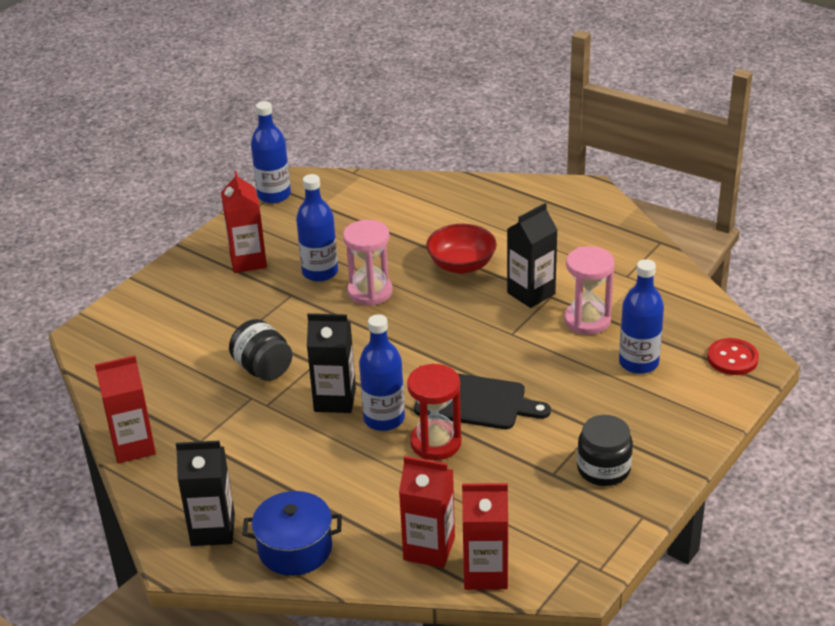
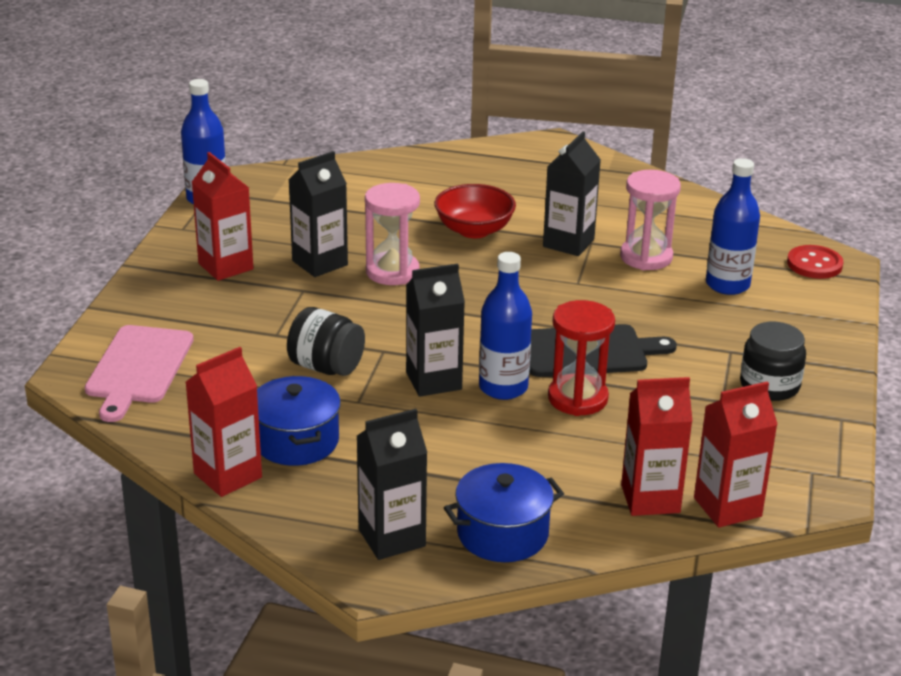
camera: 25 degrees left, 5 degrees down
(130, 339) = (138, 368): none -> pink cutting board
(199, 429) = (296, 441): none -> blue pot
(320, 272) = (320, 263): blue bottle -> black carton

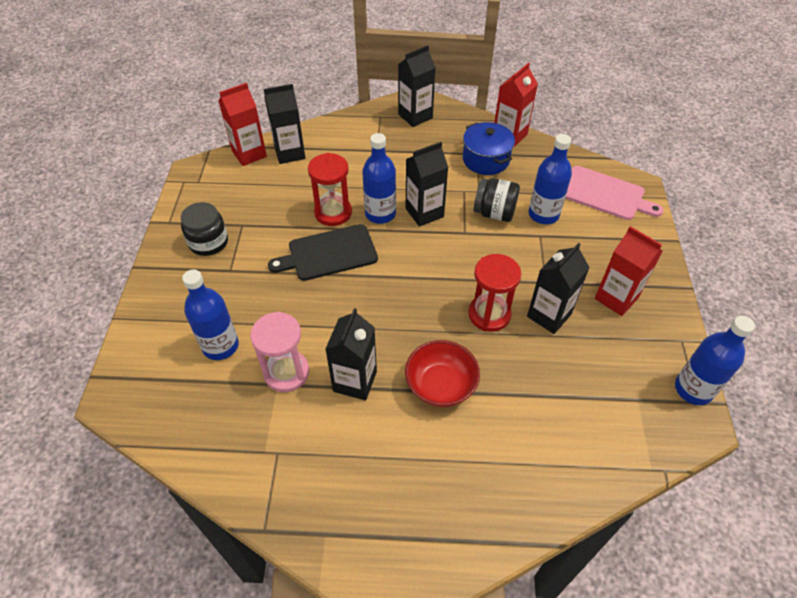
camera: 170 degrees right, 20 degrees up
(138, 368) = (605, 194): pink cutting board -> pink cutting board turned 120 degrees clockwise
(253, 356) = (543, 214): none -> blue bottle
(392, 272) = (489, 314): pink hourglass -> red hourglass
(502, 533) = (363, 125): blue pot -> none
(650, 499) = (290, 153): red carton -> black carton
(814, 264) = (138, 390): red button -> none

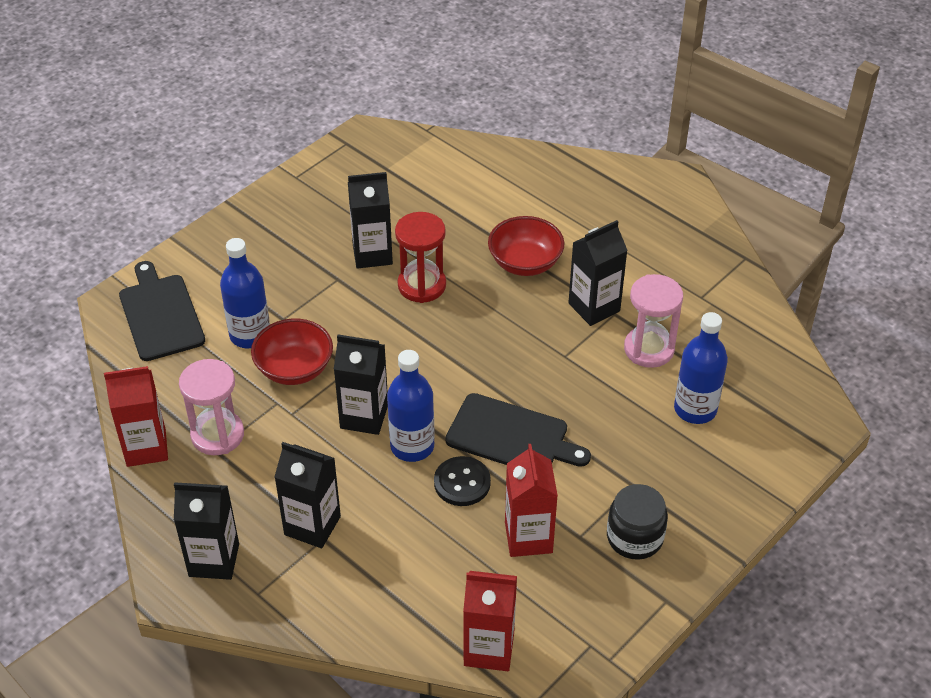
camera: 140 degrees left, 5 degrees down
(290, 153) = (434, 612): black carton -> black carton (312, 525)
(333, 213) = (462, 483): red hourglass -> black button
(486, 160) = (217, 435): blue pot -> pink hourglass
(494, 213) = (294, 368): black jar -> red bowl
(605, 194) = (160, 314): pink cutting board -> black cutting board
(616, 298) = (298, 231): red carton -> red carton (528, 537)
(693, 389) = (338, 150): blue bottle -> none

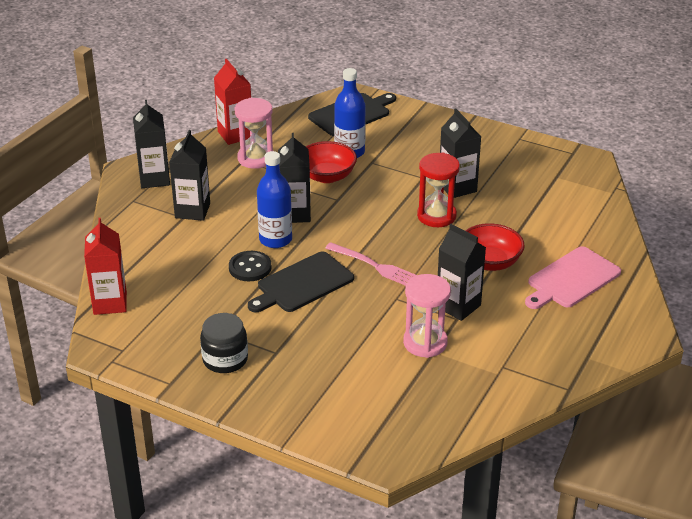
camera: 75 degrees right, 10 degrees down
(499, 361) = (375, 266): none -> pink fork
(512, 436) = (302, 284): black cutting board -> black cutting board turned 45 degrees clockwise
(528, 537) = (210, 306): red carton -> none
(575, 208) = (571, 279): none -> pink cutting board
(695, 409) = (369, 377): blue bottle -> none

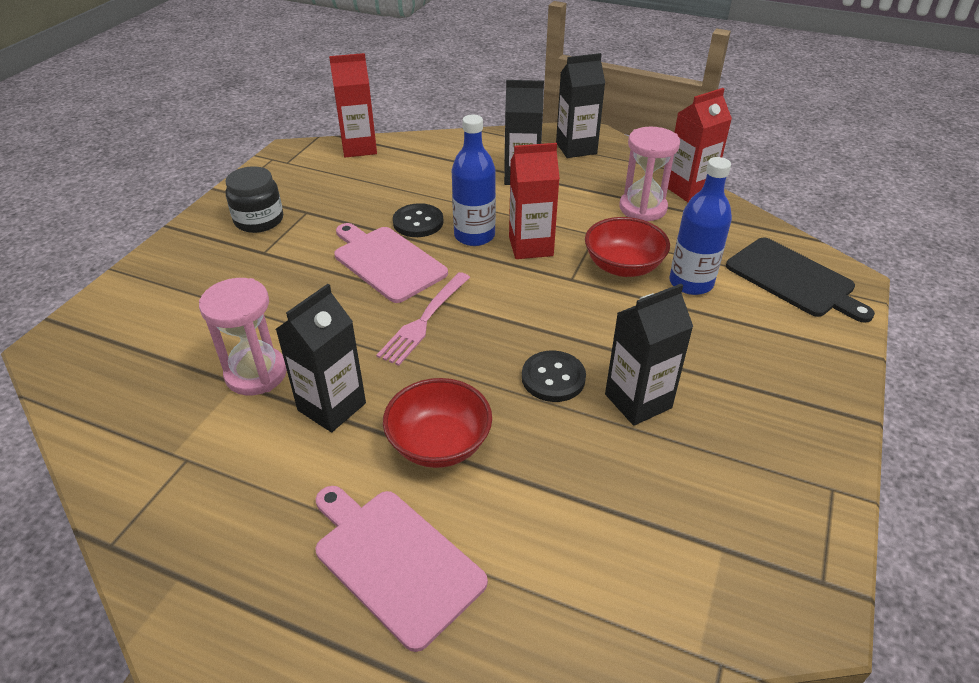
camera: 85 degrees right, 5 degrees up
(295, 214) = (531, 246): black carton -> red carton
(302, 284) = (387, 262): black cutting board -> pink cutting board
(436, 216) = (553, 378): red hourglass -> black button

